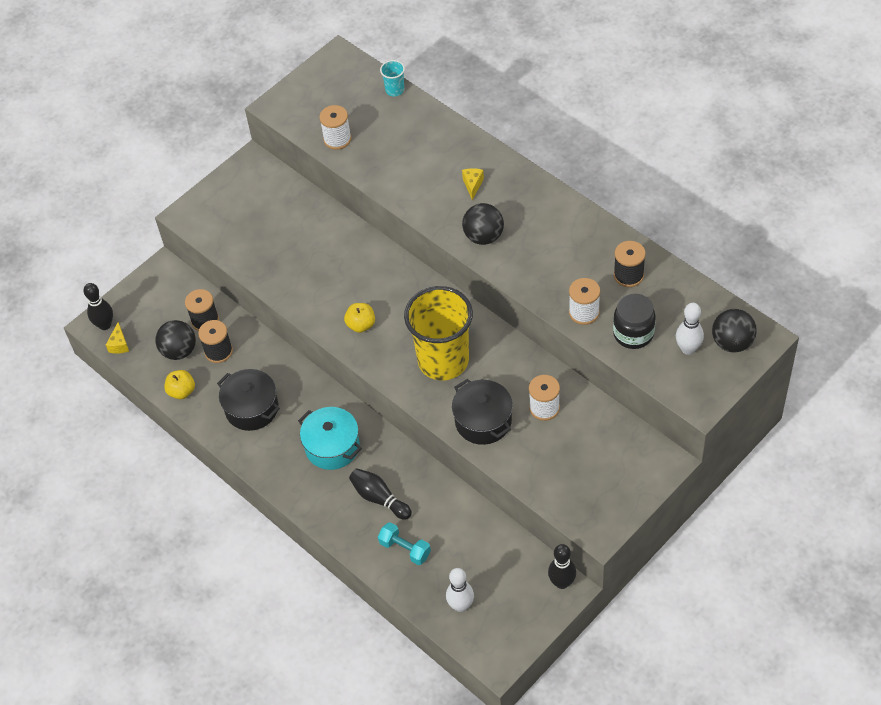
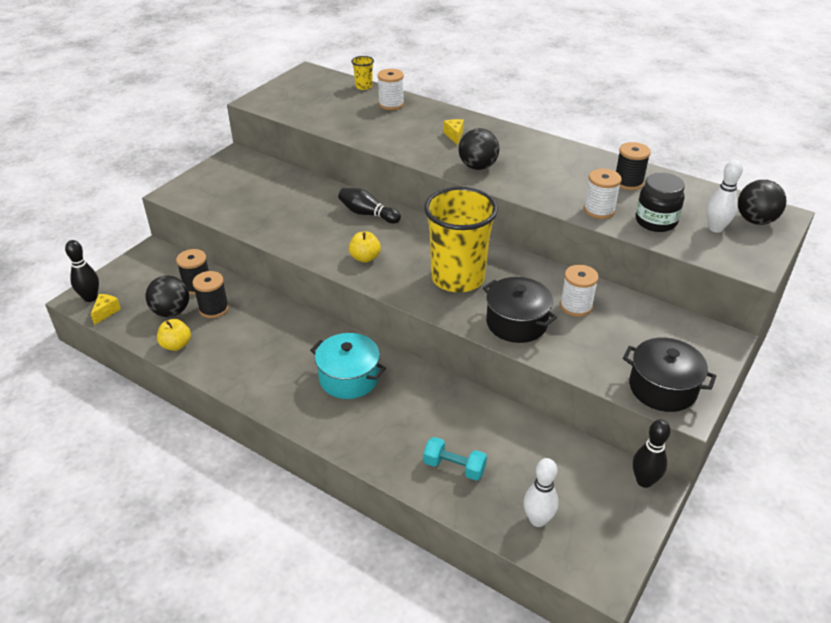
camera: 15 degrees left, 15 degrees down
(119, 344) = (106, 312): yellow cheese -> yellow cheese turned 150 degrees counterclockwise
(252, 408) = (255, 353): black pot -> black pot (662, 388)
(337, 139) = (318, 116): white spool -> white spool (391, 104)
(379, 498) = (412, 420): black bowling pin -> black bowling pin (367, 214)
(394, 90) = (363, 86): turquoise cup -> yellow cup

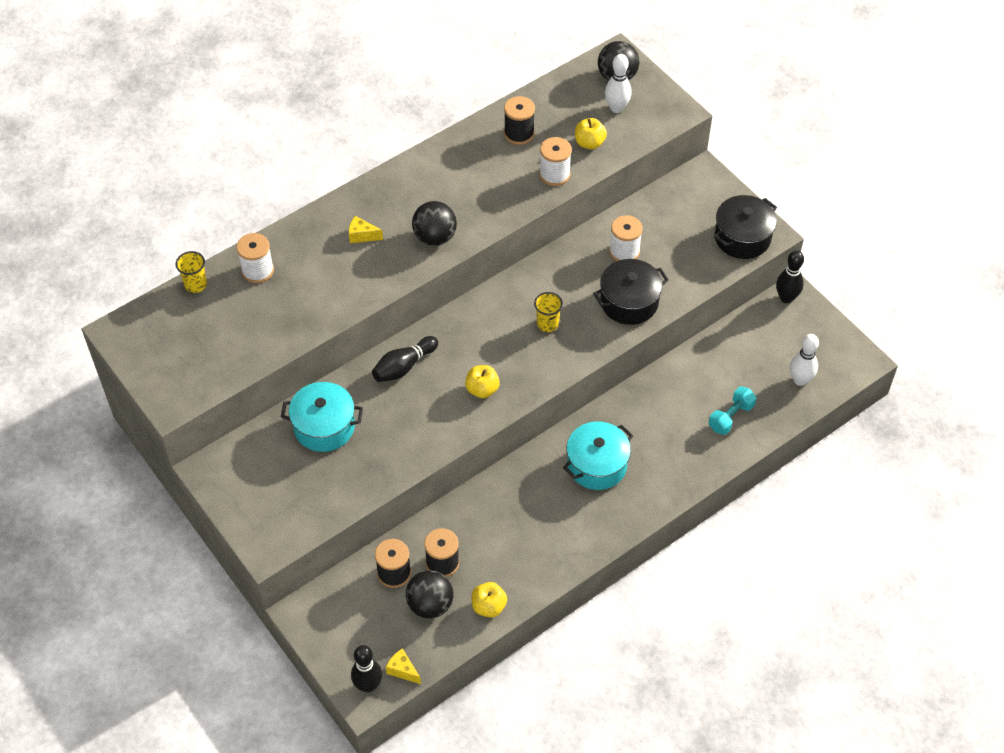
camera: 70 degrees left, 15 degrees up
(291, 192) = (324, 427): none -> turquoise pot
(457, 278) = (547, 324): yellow cup -> yellow cup, size x0.40
(655, 221) = (589, 143): black jar -> yellow apple

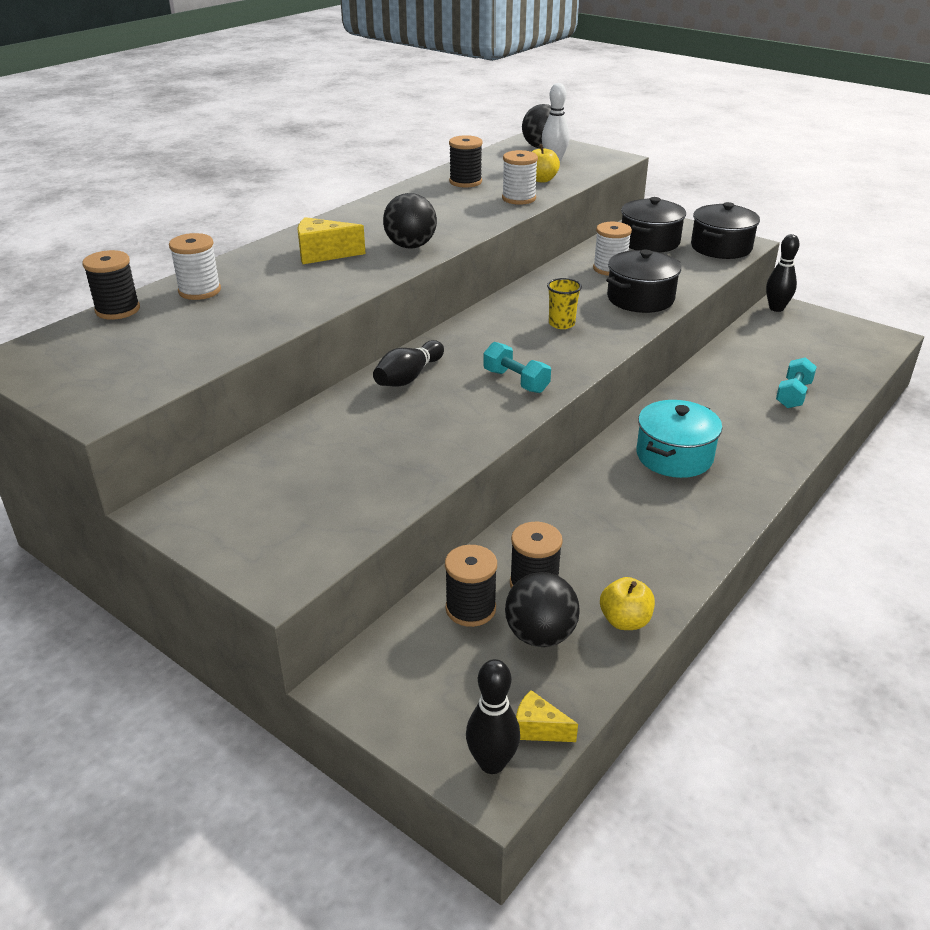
camera: 15 degrees left, 20 degrees down
(195, 284) = (117, 310): yellow cup -> black spool
(324, 427) = (324, 442): turquoise pot -> none
(362, 236) = (323, 254): yellow cheese -> yellow cheese, size x1.59
(482, 389) = (516, 381): yellow apple -> turquoise dumbbell
(681, 214) = (649, 242): none -> black pot
(800, 380) = (840, 358): white bowling pin -> none

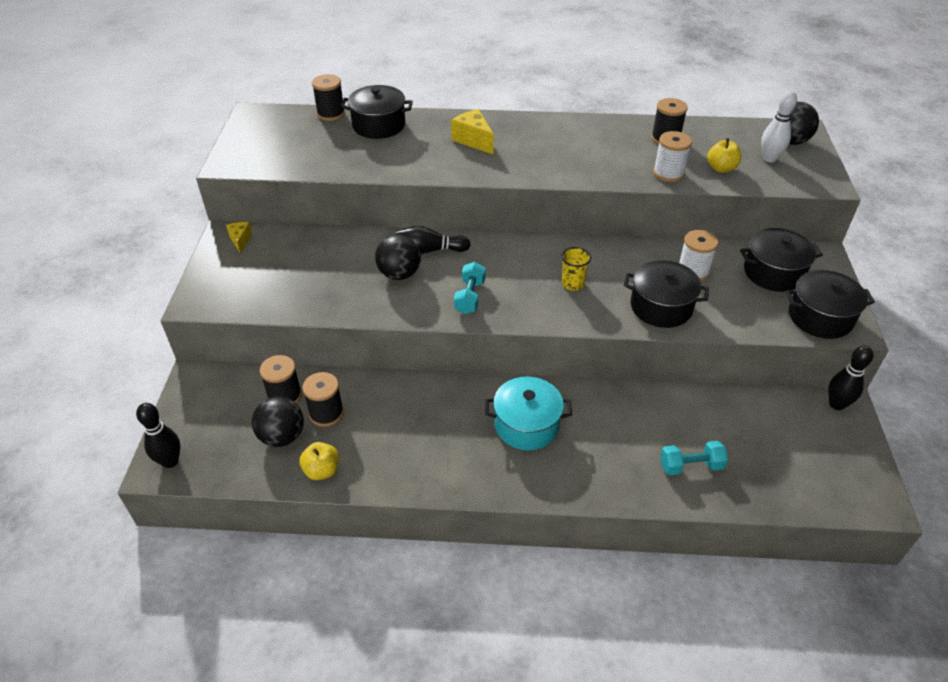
camera: 55 degrees right, 10 degrees up
(199, 291) = (379, 125): white spool -> black pot
(410, 246) = (526, 165): black ball -> black ball (399, 274)
(538, 729) = (205, 469): yellow cheese -> yellow cheese (240, 241)

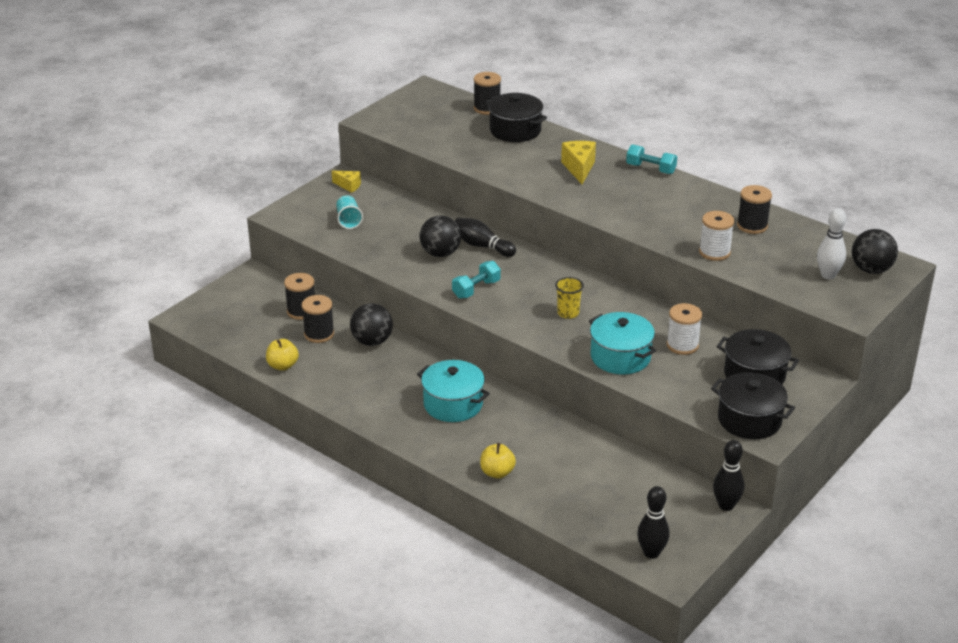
camera: 35 degrees right, 10 degrees down
(170, 461) = (193, 317): black bowling pin -> black bowling pin (651, 553)
(240, 241) = (348, 186): yellow cheese -> yellow cheese turned 90 degrees clockwise
(275, 277) = (348, 220): none -> turquoise cup
(282, 436) = (276, 335): black ball -> black ball (372, 341)
(661, 307) = (620, 357): black pot -> turquoise pot
(690, 466) = (547, 484): turquoise dumbbell -> turquoise dumbbell (650, 169)
(721, 168) = (769, 266): yellow apple -> yellow apple (497, 472)

